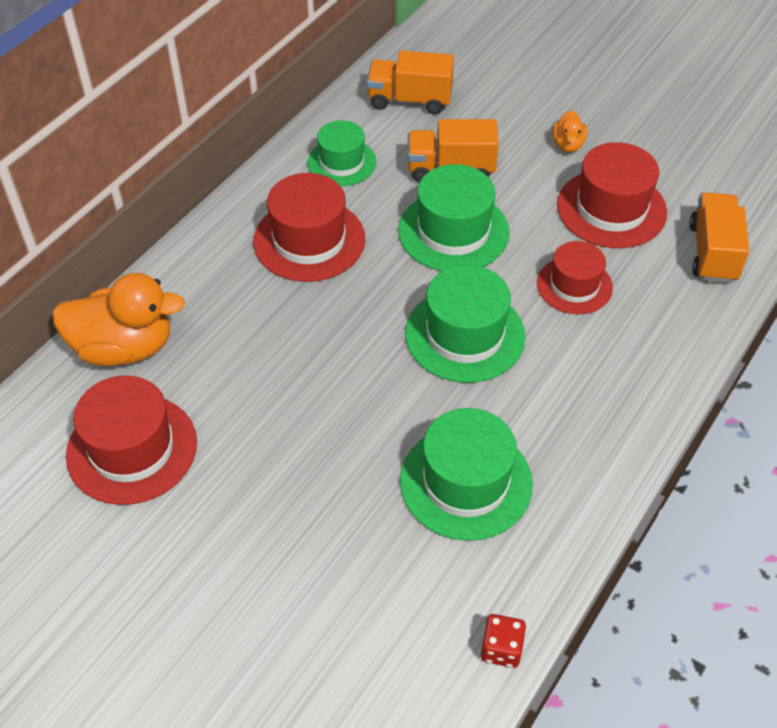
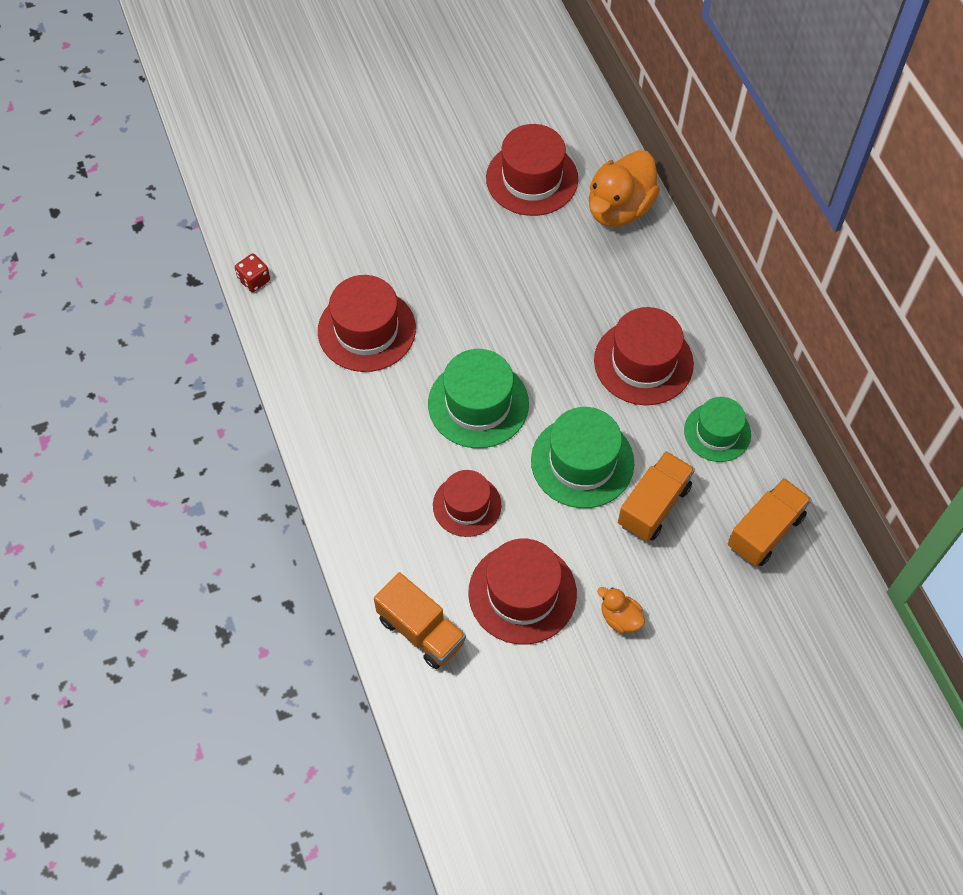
camera: 125 degrees right, 10 degrees up
(466, 482) = (366, 330): green hat -> red hat

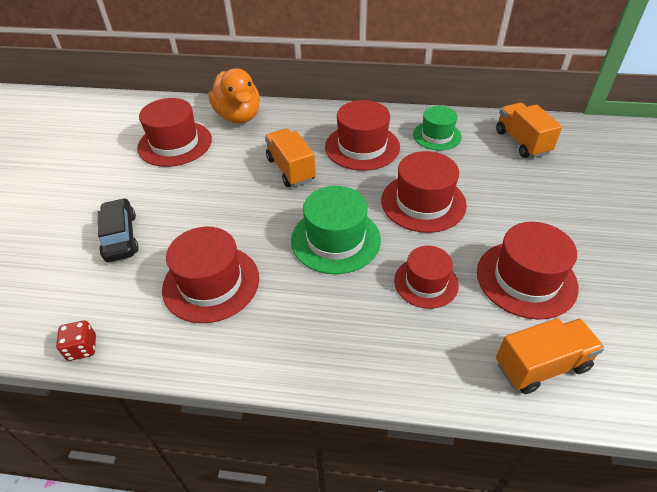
camera: 60 degrees left, 15 degrees down
(377, 223) = (120, 237): none -> black car
(582, 462) = (423, 202): green hat -> red hat
(620, 618) = (568, 231): orange duck -> none
(653, 505) = (478, 181): orange truck -> orange truck (290, 169)

